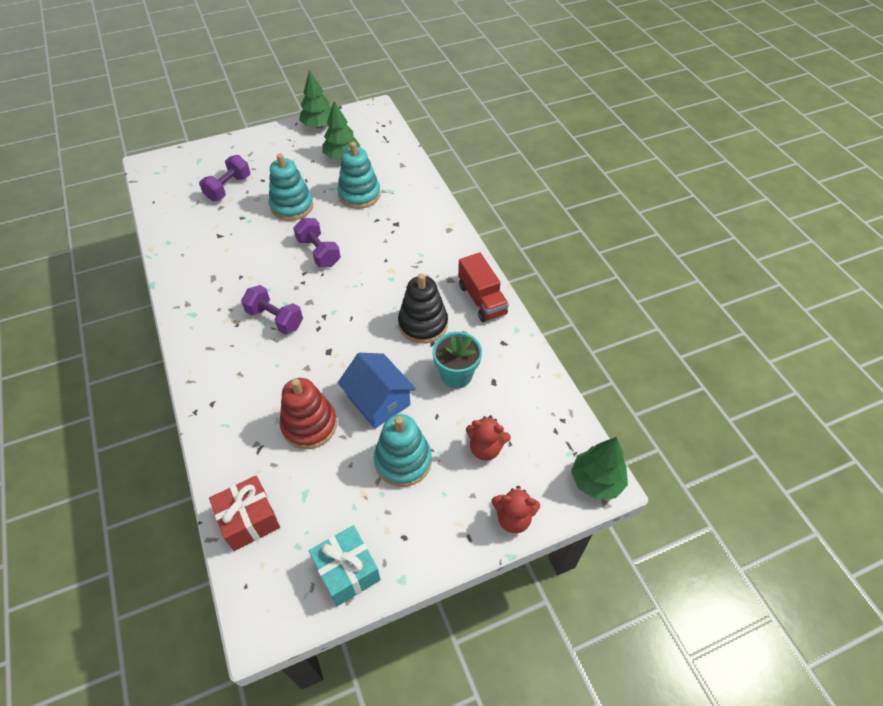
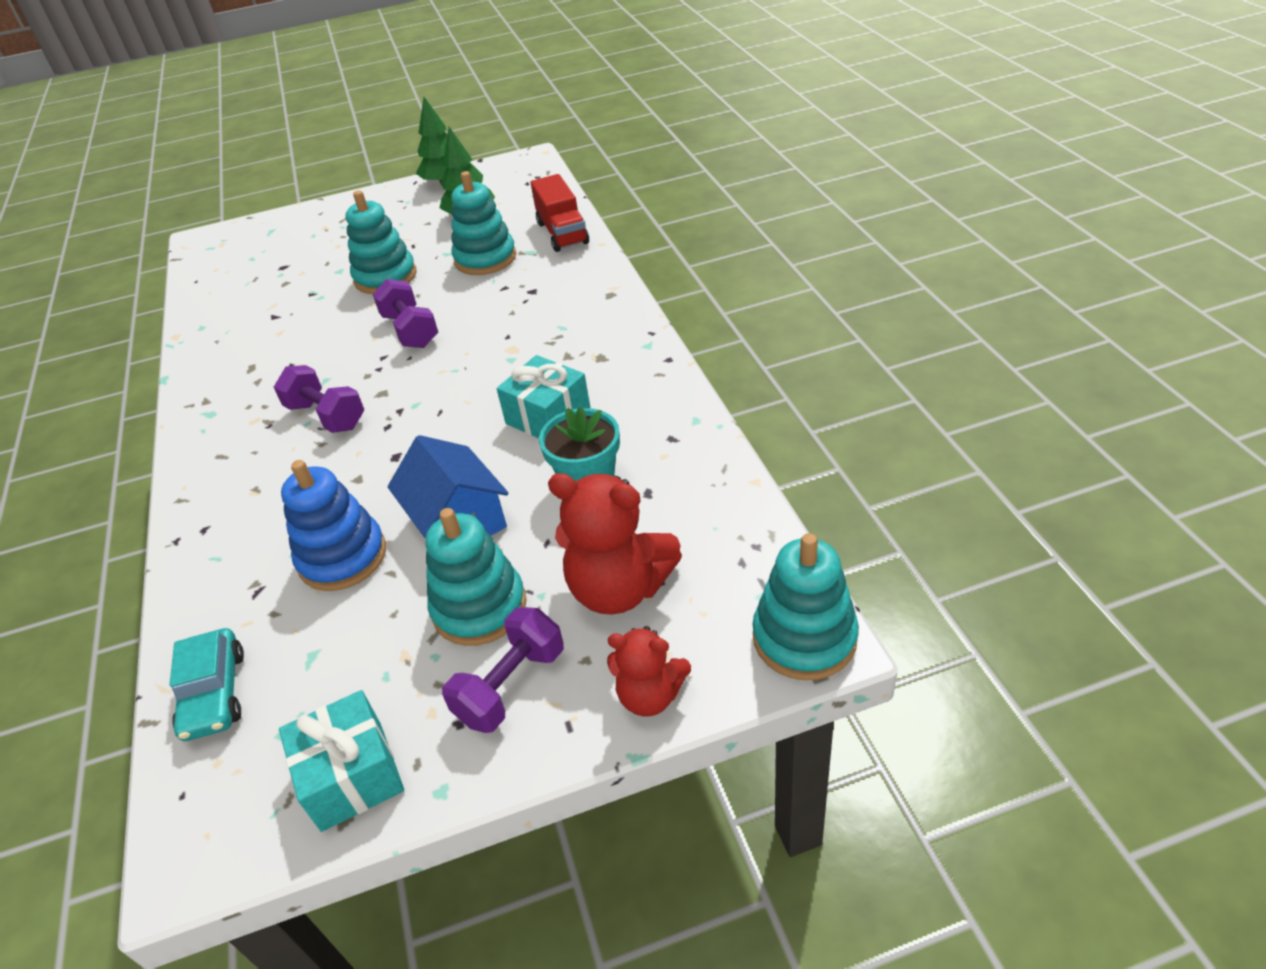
camera: 10 degrees right, 10 degrees down
(228, 188) = (302, 260): purple dumbbell -> purple dumbbell (511, 686)
(249, 519) = (215, 693): red gift -> turquoise car
(309, 425) = (342, 557): red stacking toy -> blue stacking toy
(423, 324) = (548, 417): black stacking toy -> turquoise gift
(482, 299) = (646, 381): red truck -> red truck (562, 233)
(485, 448) = (619, 588): red teddy bear -> red teddy bear, size x1.65
(596, 480) = (804, 637): green tree -> turquoise stacking toy

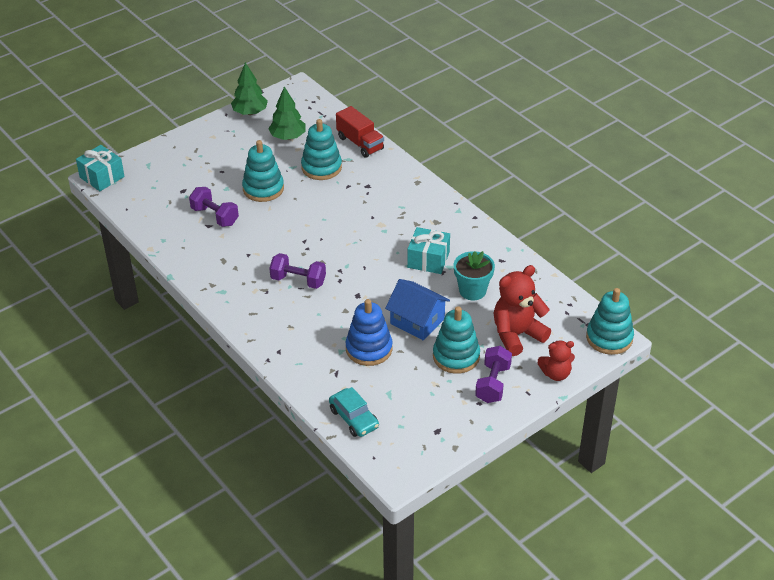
camera: 25 degrees left, 0 degrees up
(352, 775) = (446, 432): turquoise gift -> turquoise gift (102, 177)
(410, 330) = (309, 222): purple dumbbell -> purple dumbbell (215, 216)
(619, 588) = (517, 335): red teddy bear -> red teddy bear turned 150 degrees clockwise

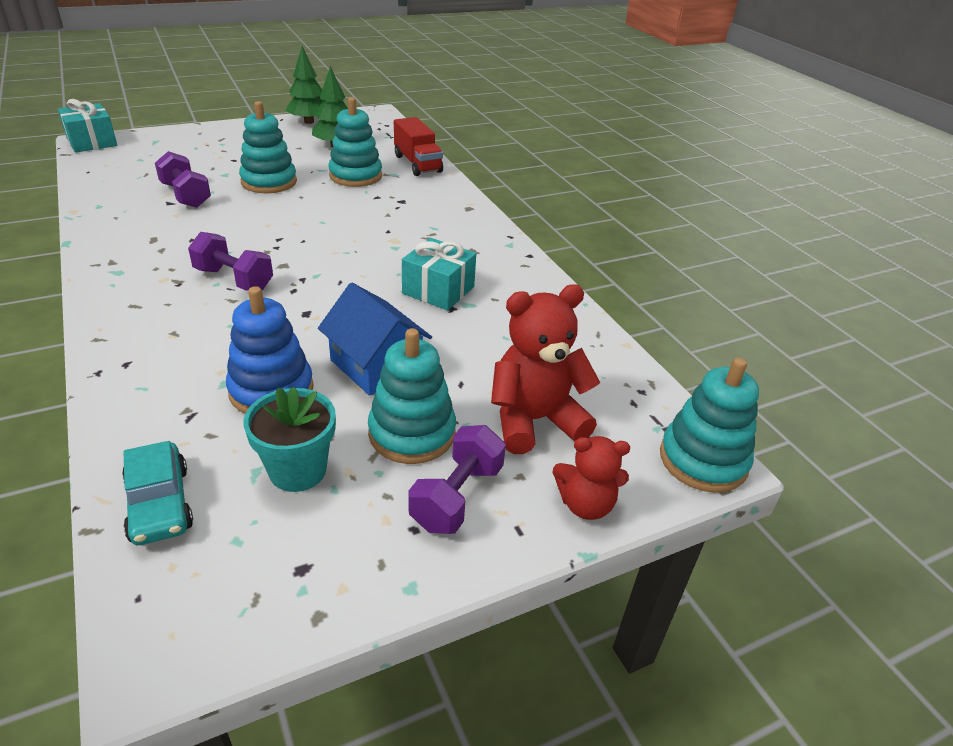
camera: 10 degrees right, 5 degrees down
(472, 291) = (486, 341): turquoise flower pot -> turquoise flower pot (298, 470)

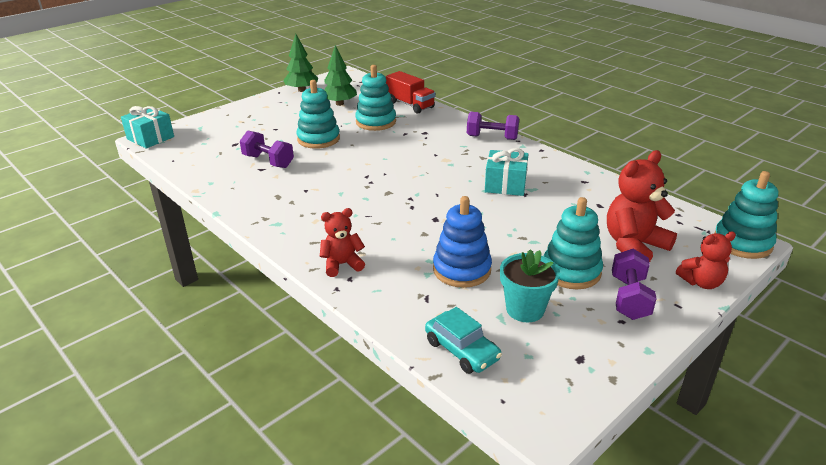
camera: 15 degrees left, 5 degrees down
(136, 343) = (342, 264): none -> red teddy bear
(234, 279) = (365, 209): purple dumbbell -> purple dumbbell (492, 137)
(376, 365) = (511, 239): blue house -> none

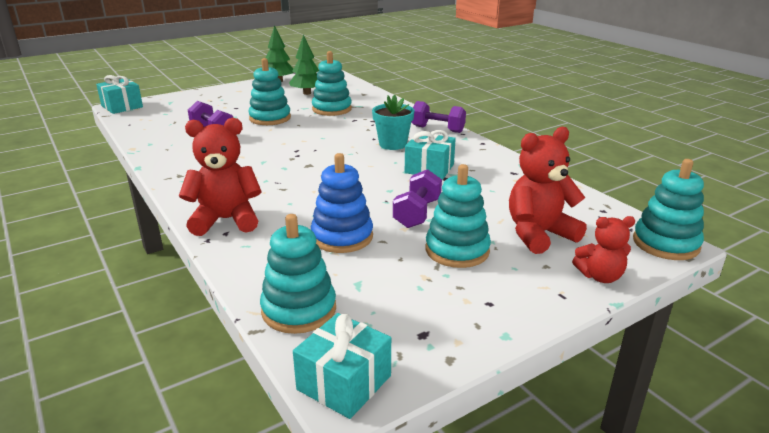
camera: 10 degrees right, 5 degrees down
(342, 264) = (226, 220): red teddy bear -> red teddy bear, size x1.65
(410, 105) = (373, 98): red truck -> none
(462, 350) = (299, 310): turquoise car -> turquoise stacking toy
(525, 309) = (388, 280): turquoise flower pot -> turquoise flower pot (393, 144)
(536, 413) = (344, 382): none -> turquoise gift
(629, 298) = (509, 282): purple dumbbell -> purple dumbbell (417, 213)

